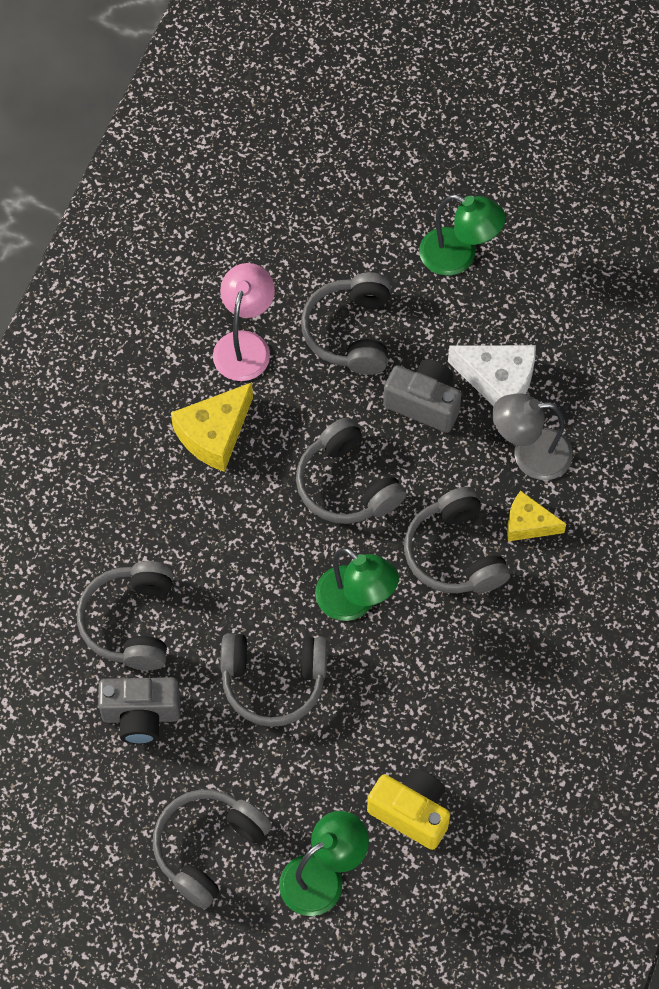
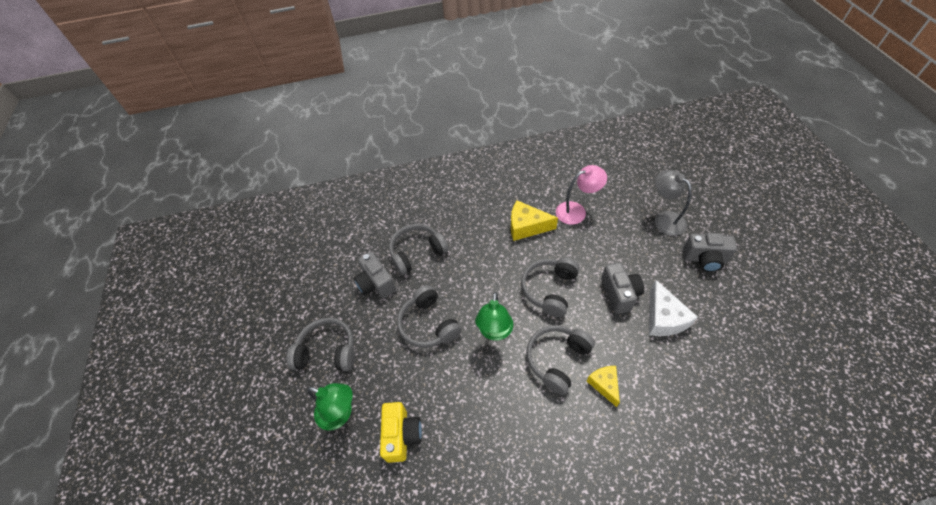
camera: 60 degrees right, 10 degrees down
(350, 332) = (622, 243): grey headphones -> none
(458, 257) = (704, 259): green lamp -> grey camera
(529, 455) = (641, 359): grey lamp -> grey lamp (664, 219)

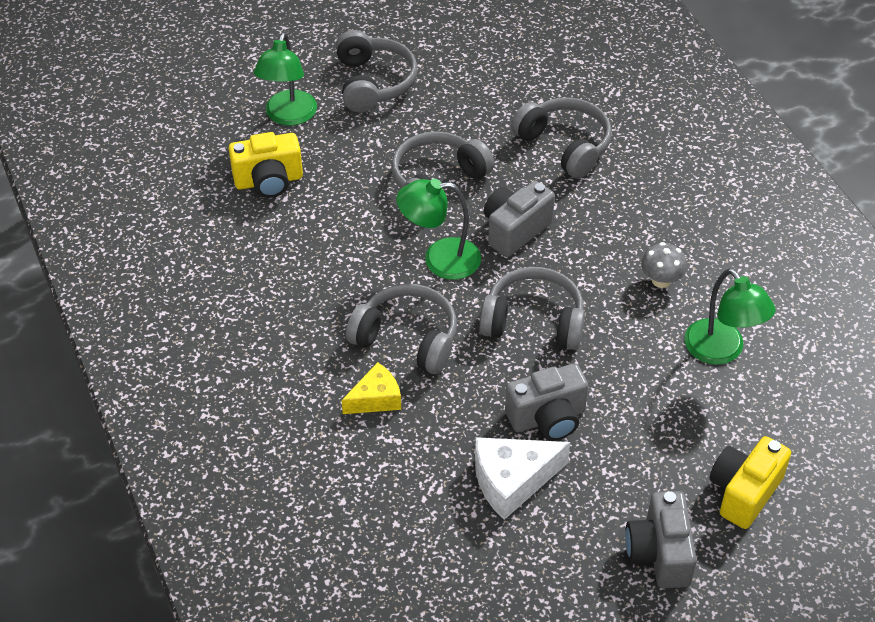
camera: 75 degrees right, 5 degrees down
(376, 284) = (494, 109): grey camera -> grey camera (515, 230)
(526, 226) = (661, 280): yellow cheese -> grey mushroom
(576, 211) = (721, 351): pink lamp -> green lamp
(664, 219) = (744, 492): grey lamp -> yellow camera

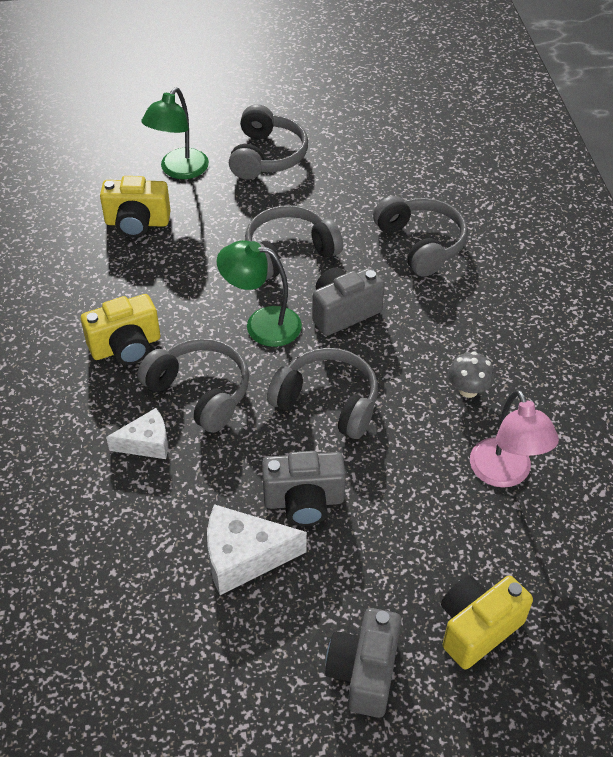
camera: 15 degrees right, 0 degrees up
(314, 310) = (126, 347): none -> yellow camera
(376, 399) = (146, 443): yellow cheese -> white cheese
(721, 351) = (505, 474): green lamp -> pink lamp

